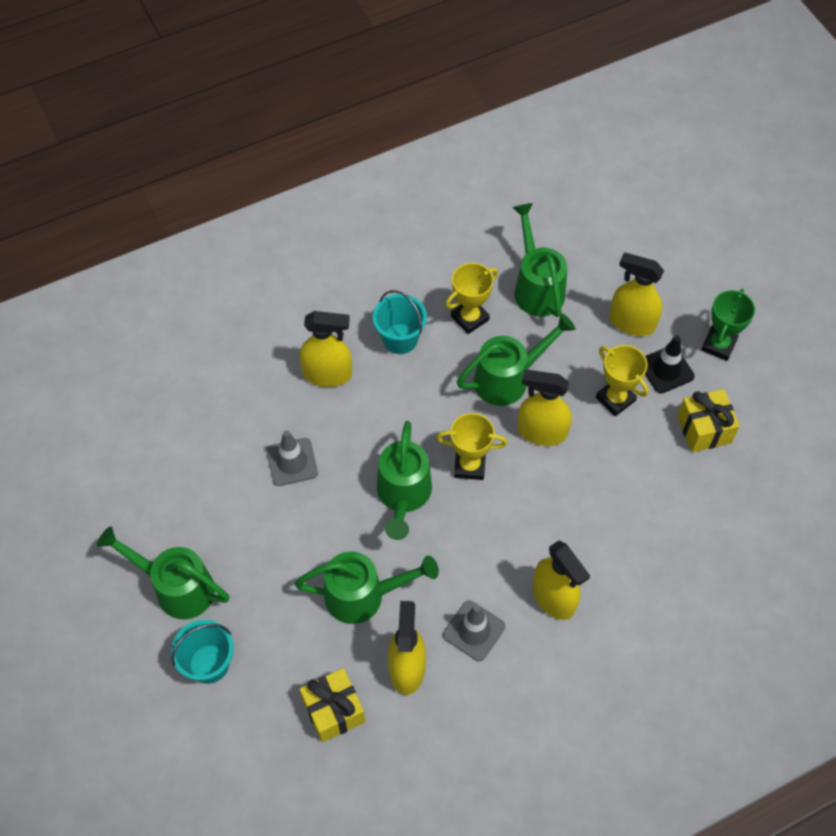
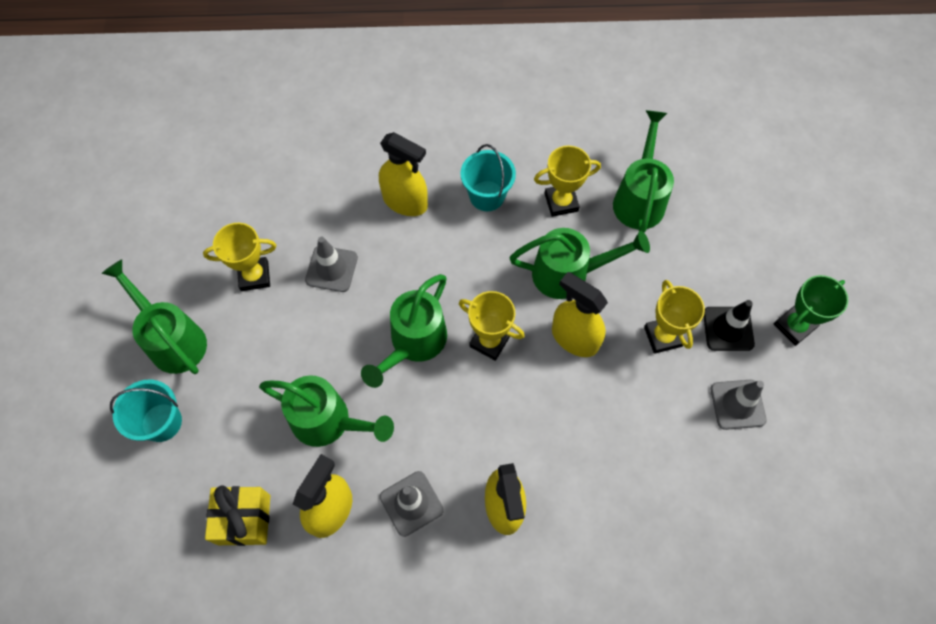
camera: 25 degrees right, 5 degrees up
(222, 498) = (254, 276): none -> yellow trophy
(631, 322) = (716, 269): yellow spray bottle -> none
(704, 429) = (737, 404): yellow gift -> grey traffic cone

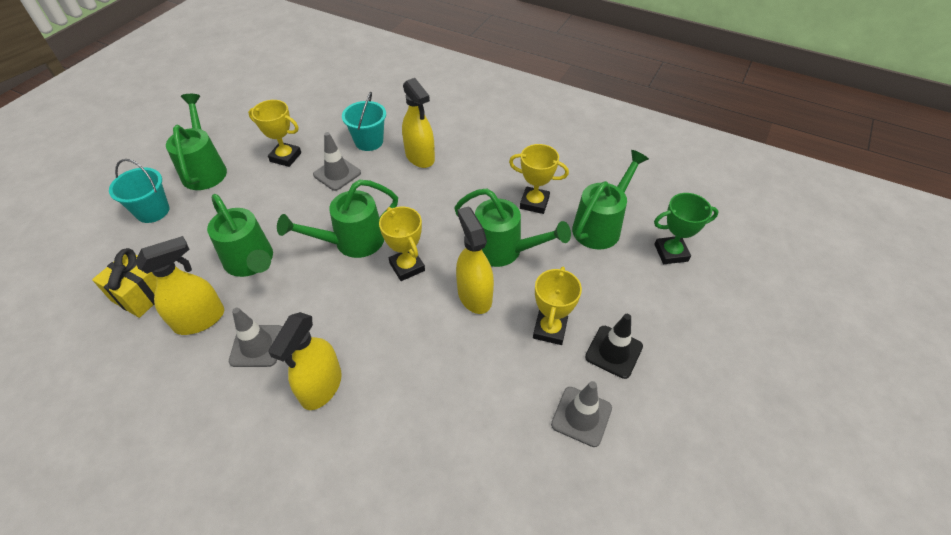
camera: 30 degrees right, 15 degrees down
(487, 196) = (481, 176): turquoise bucket -> turquoise bucket (369, 141)
(794, 326) = (680, 380): green trophy -> green trophy (671, 253)

